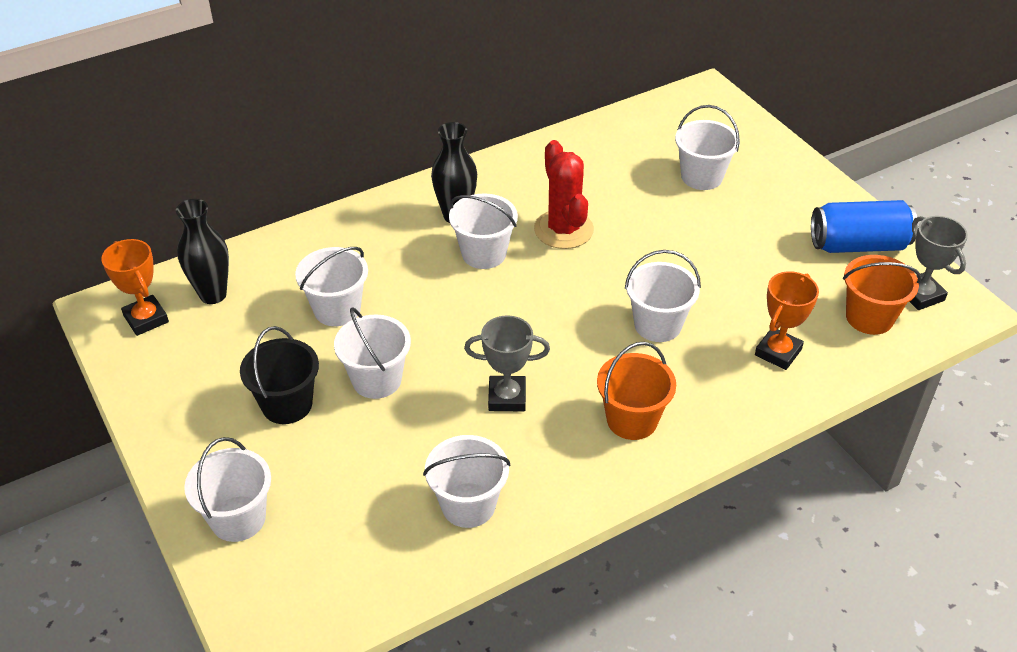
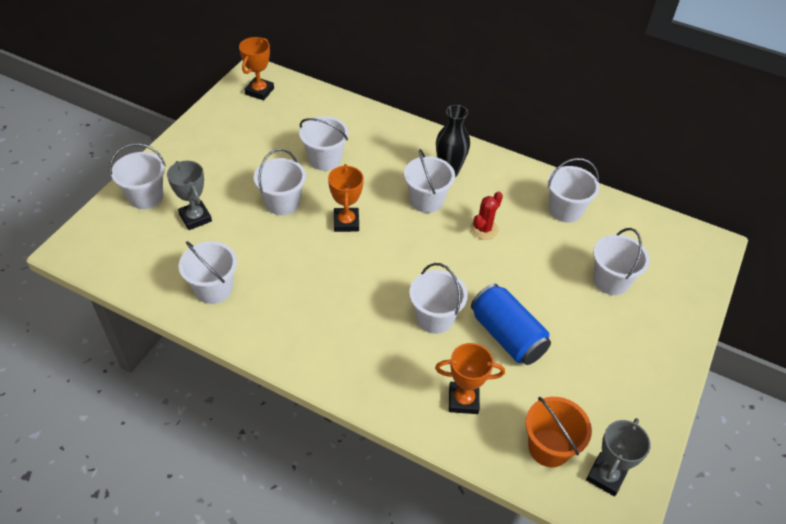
camera: 55 degrees right, 5 degrees up
(213, 294) = (297, 106): black vase -> none
(287, 404) = (237, 175): black bucket -> none
(460, 335) = (346, 222): none -> orange trophy
(507, 397) = (311, 268): grey trophy -> grey trophy (195, 218)
(563, 229) = (484, 229): red cactus -> red cactus, size x0.61
(586, 159) = (565, 210): none -> white bucket
(632, 420) = (336, 340): orange bucket -> none
(858, 245) = (627, 410): blue can -> blue can (507, 336)

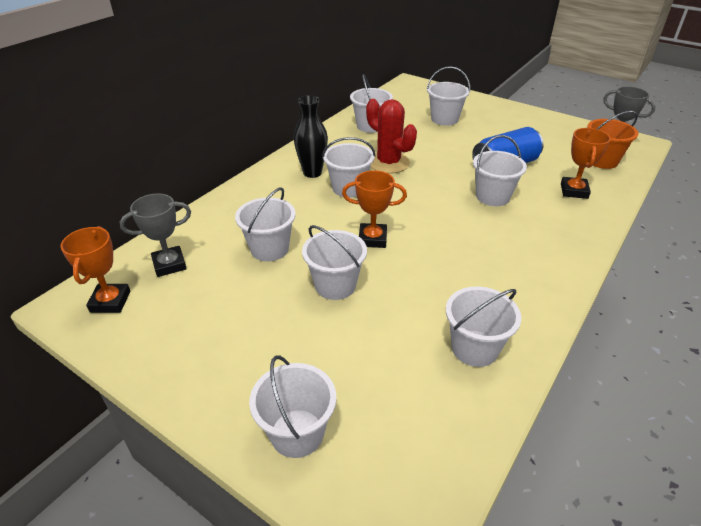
camera: 80 degrees left, 10 degrees down
(195, 218) = (350, 369): grey trophy -> grey trophy (169, 264)
(259, 91) = (110, 301): orange trophy -> orange trophy turned 60 degrees clockwise
(484, 229) = (388, 163): red cactus -> red cactus, size x1.64

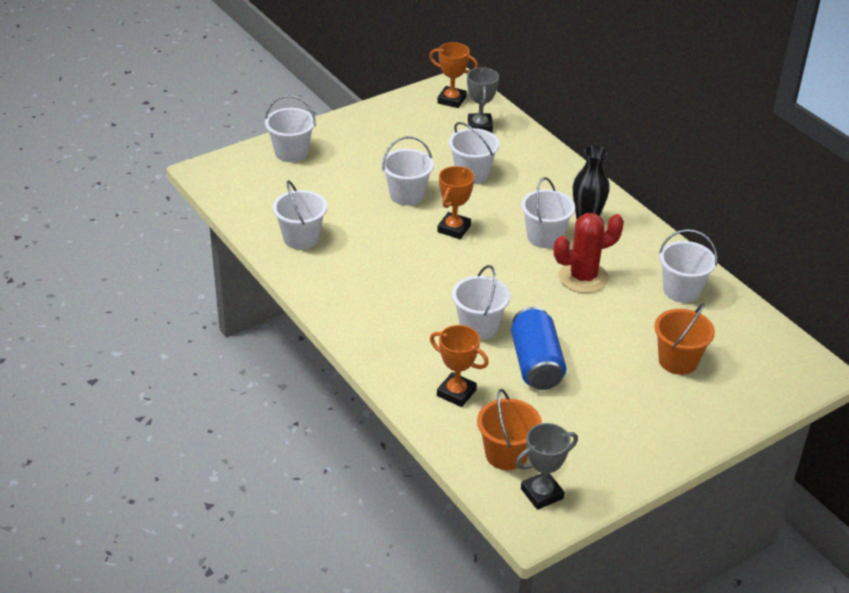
camera: 110 degrees right, 0 degrees up
(444, 119) = (678, 361): white bucket -> orange bucket

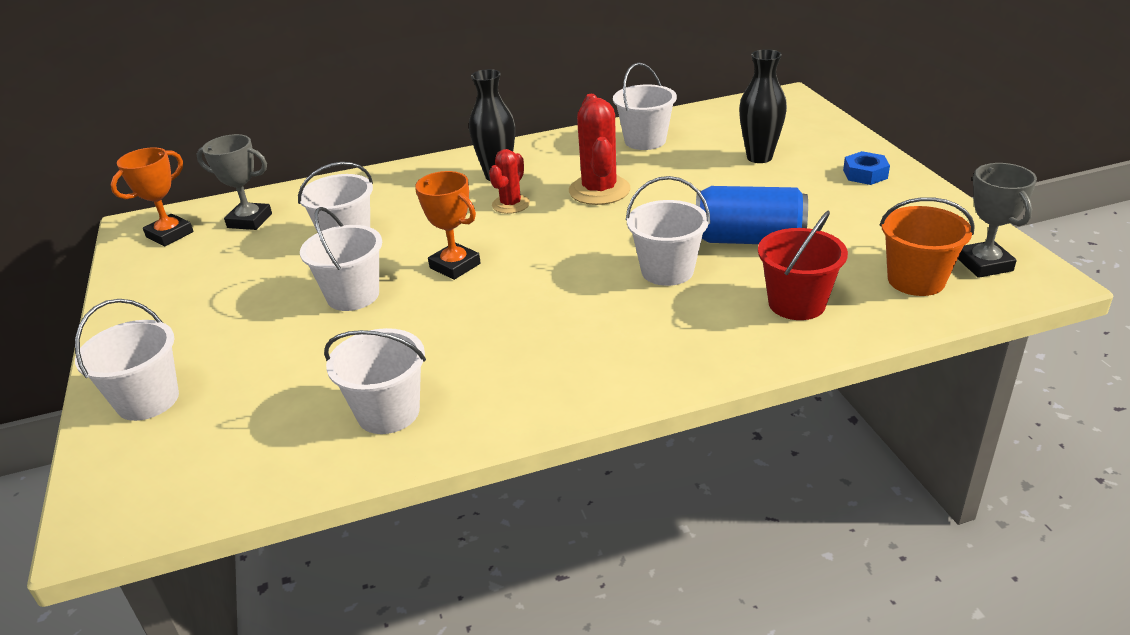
camera: 70 degrees left, 5 degrees down
(456, 393) = (796, 303): orange trophy -> red bucket
(544, 237) = (511, 204): white bucket -> red cactus
(672, 427) = (865, 174): none -> blue nut
(678, 361) = (759, 157): orange bucket -> black vase

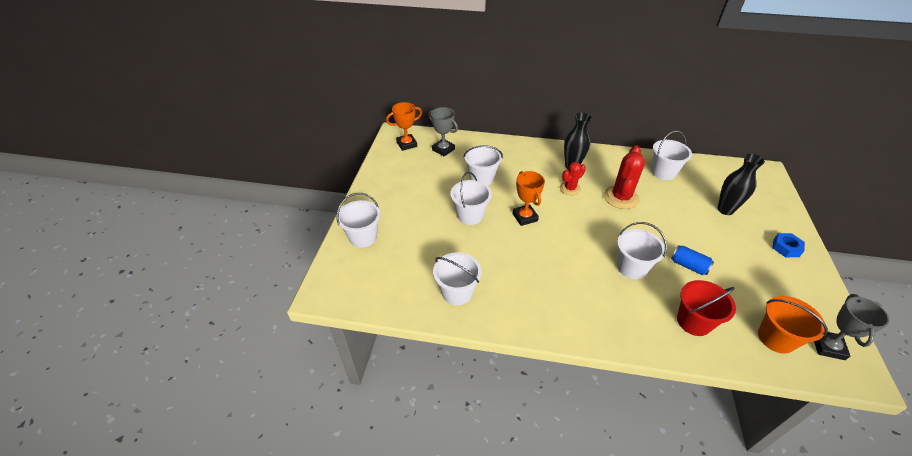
camera: 25 degrees right, 10 degrees up
(749, 239) = (688, 266): blue can -> blue can, size x0.57

